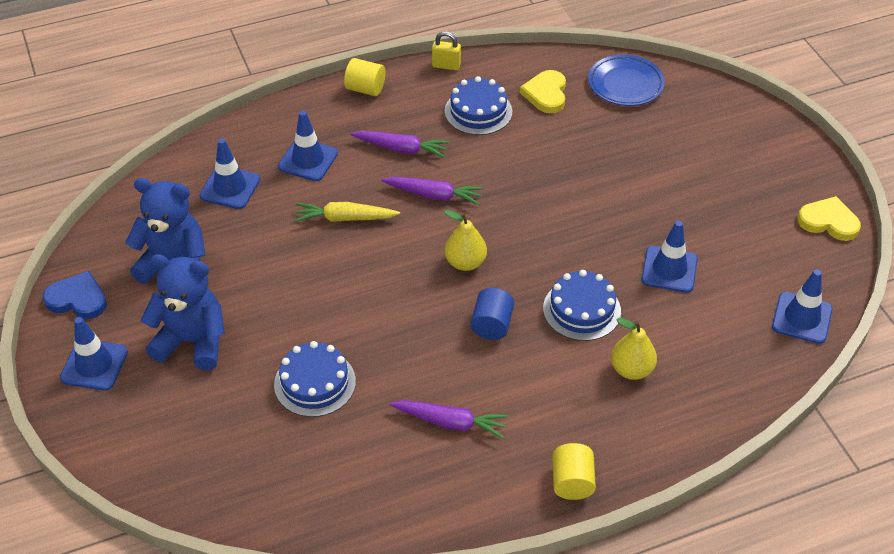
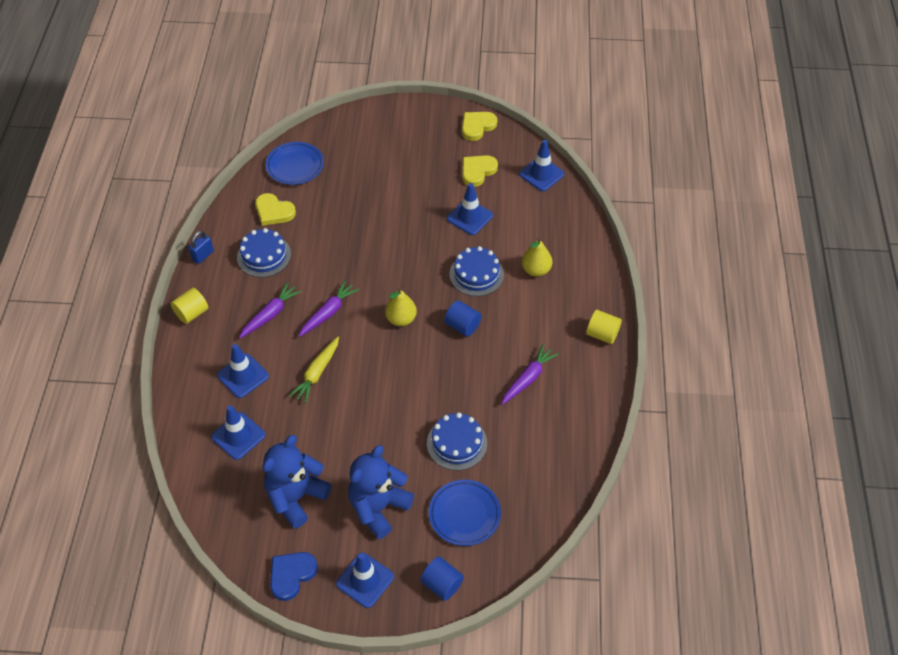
camera: 65 degrees left, 5 degrees up
(114, 439) = (442, 584): none -> blue cylinder
(217, 427) = (464, 514): none -> blue plate
(446, 65) = (203, 255): yellow padlock -> blue padlock
(752, 249) = (477, 171): none -> yellow heart

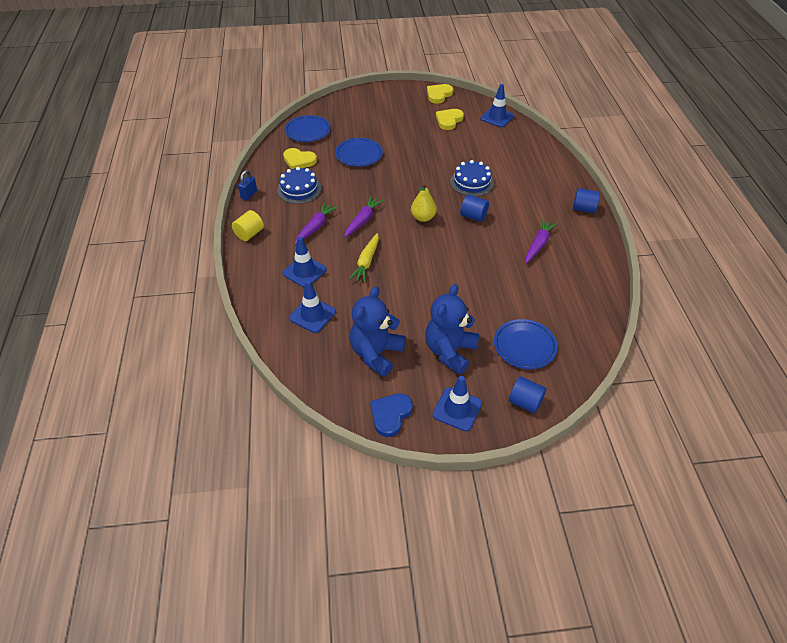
camera: 10 degrees left, 5 degrees down
(349, 212) = (359, 155): none -> blue plate
(457, 443) = (498, 296): blue cake -> none
(470, 217) = (453, 148): blue traffic cone -> none
(536, 270) = (516, 174): yellow pear -> none
(602, 334) = (583, 209): yellow cylinder -> blue cylinder

